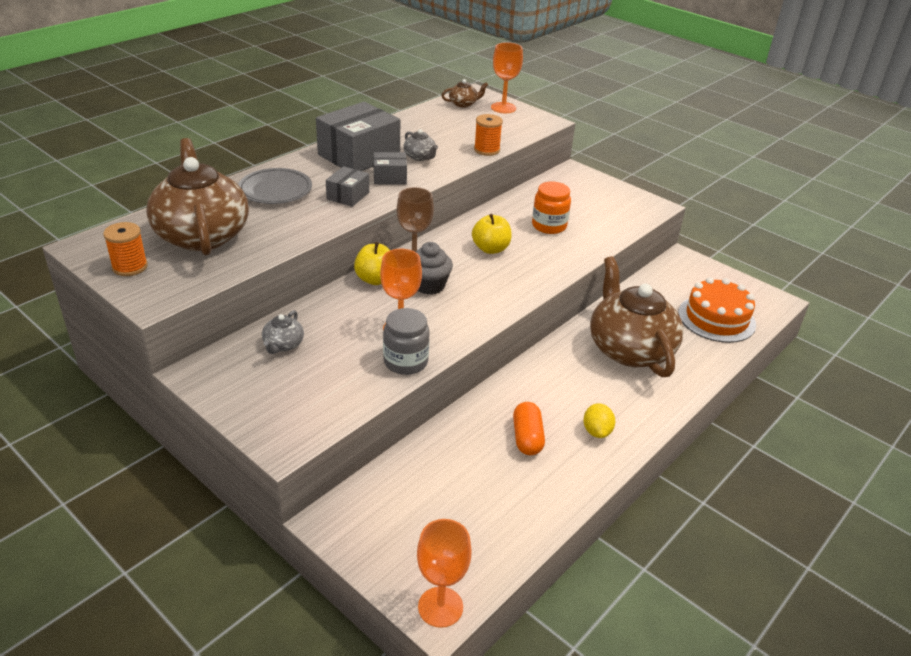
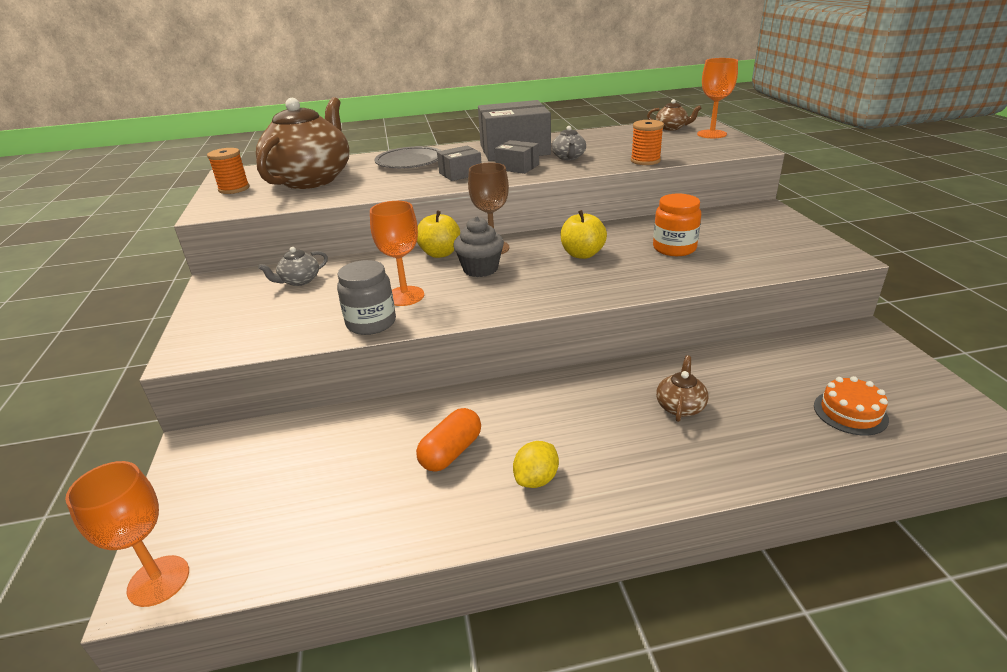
camera: 40 degrees right, 5 degrees down
(629, 349) = (680, 406): brown teapot -> brown teapot, size x0.40
(716, 318) = (850, 412): orange cake -> orange cake, size x0.59

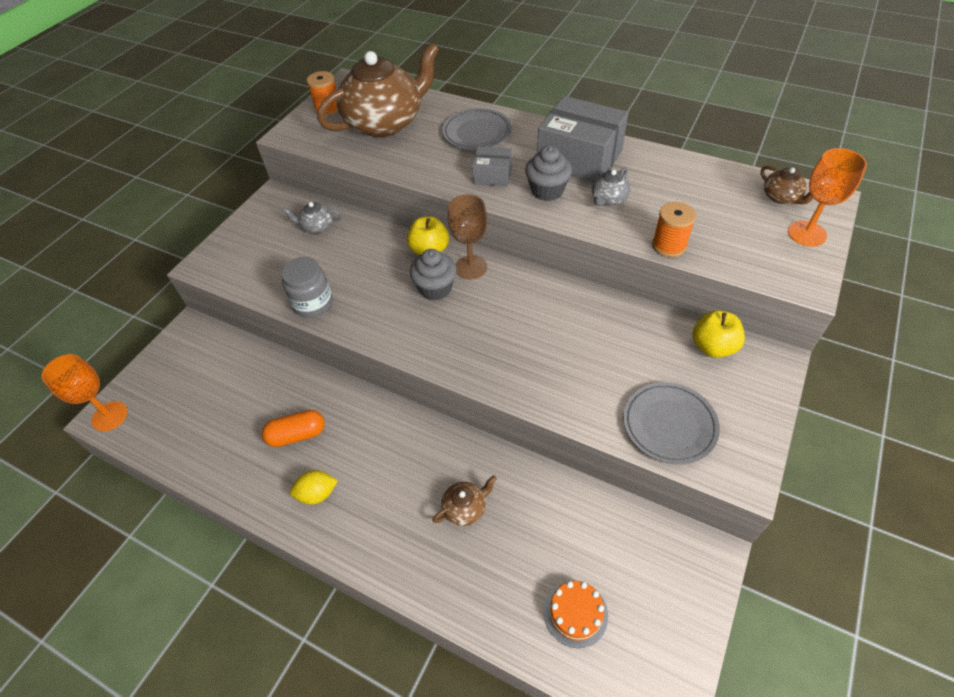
camera: 40 degrees right, 20 degrees up
(405, 296) = (358, 287): orange goblet -> none
(517, 167) = (547, 190): grey box -> grey cupcake
(582, 254) = (526, 319): yellow apple -> yellow apple (713, 347)
(674, 248) = (608, 361): orange jar -> none
(763, 257) = (669, 425): none -> grey plate

